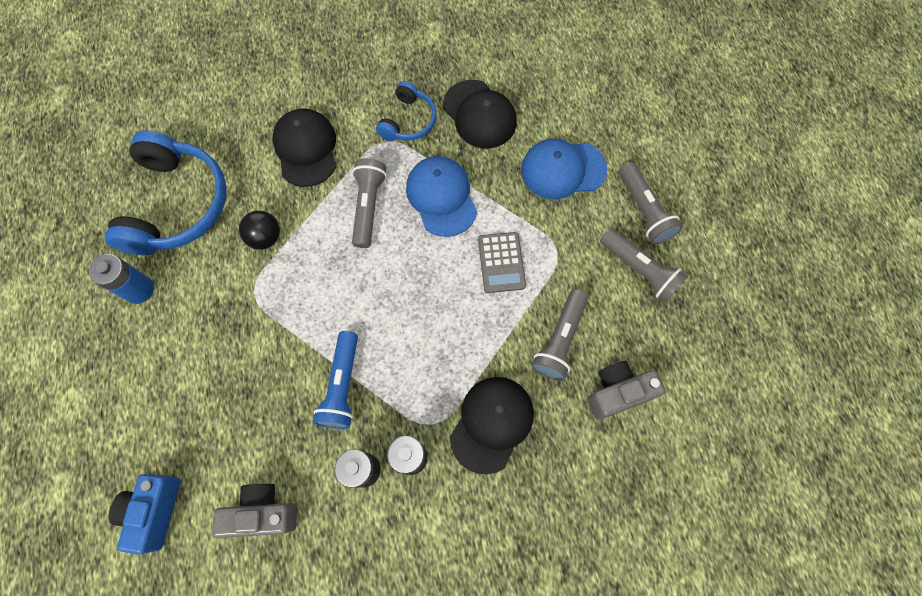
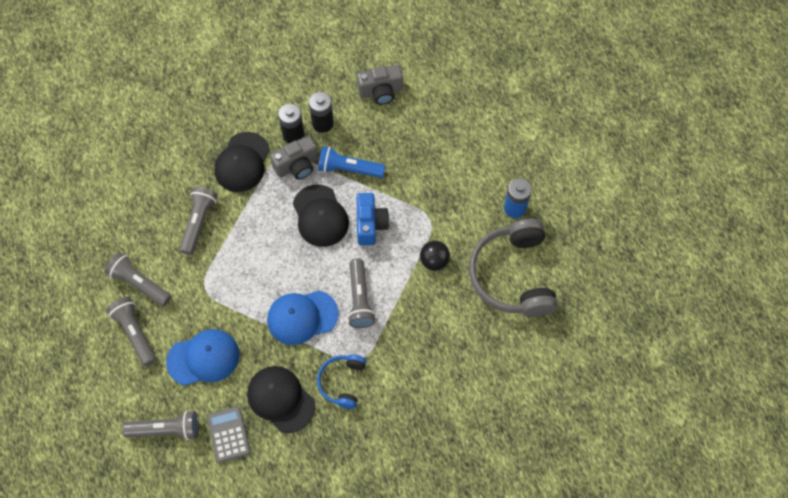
camera: 170 degrees right, 5 degrees down
(155, 511) = (448, 82): blue camera -> blue camera (370, 224)
(177, 204) = (513, 275): blue headphones -> grey headphones
(306, 149) = (424, 340): black cap -> black cap (320, 216)
(342, 386) = (349, 169): blue flashlight -> blue flashlight turned 75 degrees counterclockwise
(441, 197) = (302, 317): blue cap -> blue cap turned 105 degrees clockwise
(501, 262) = (247, 272): grey calculator -> grey calculator (228, 434)
(607, 104) = (166, 429): none -> grey flashlight
(617, 392) = (156, 195): grey camera -> grey camera (297, 165)

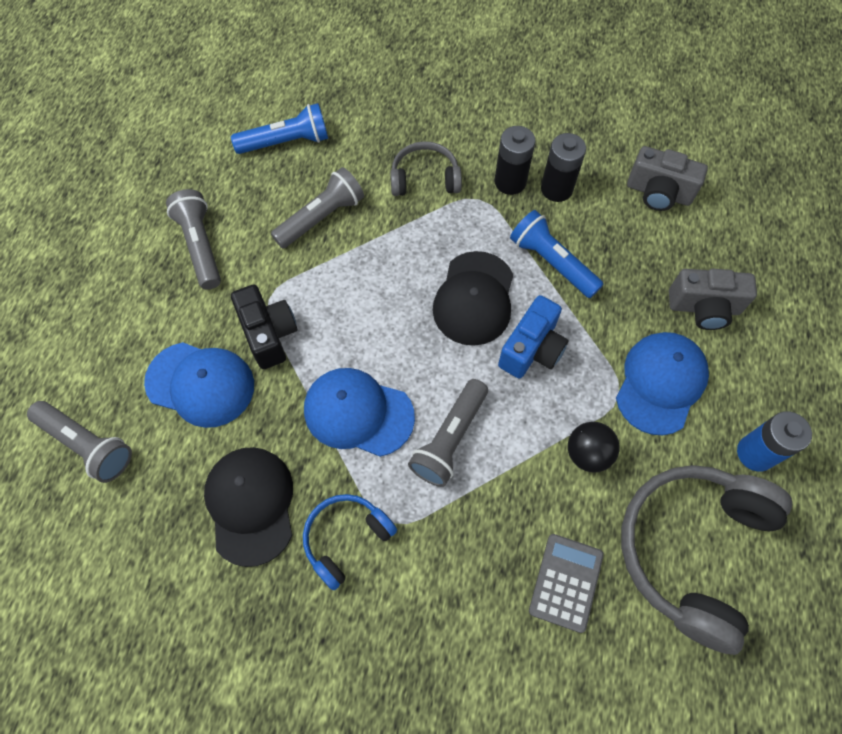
camera: 35 degrees right, 0 degrees up
(135, 333) = (149, 300): grey flashlight -> none
(141, 189) = (286, 142): none -> blue flashlight
(220, 307) = (269, 334): none -> black camera
(228, 434) = (152, 505): grey calculator -> grey calculator (566, 582)
(242, 162) = (425, 178): black cap -> grey headphones
(297, 165) = (488, 220): grey camera -> grey camera (703, 308)
(448, 201) = (660, 383): none -> blue cap

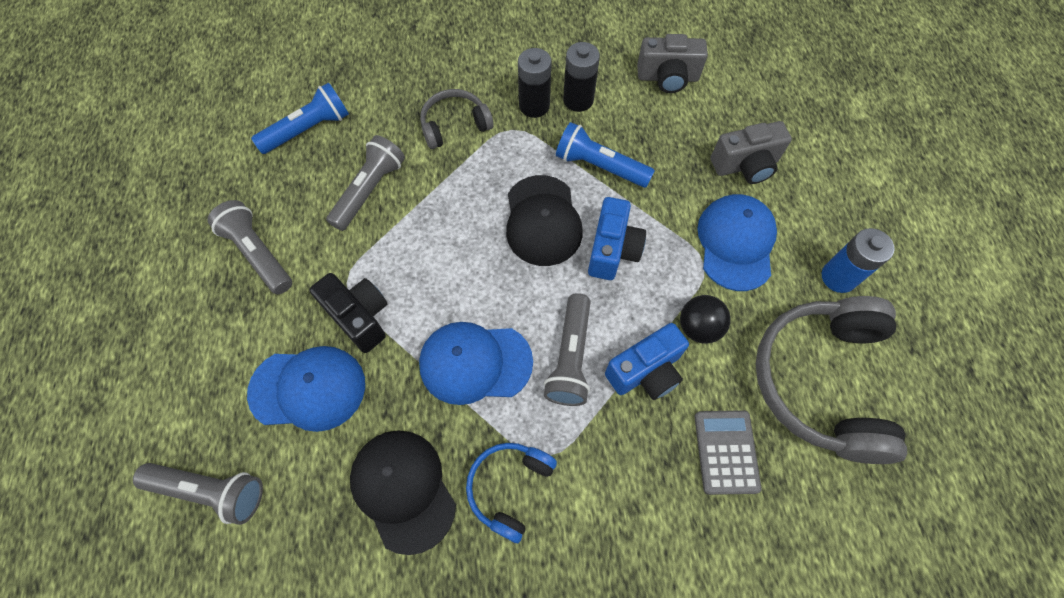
camera: 20 degrees left, 0 degrees up
(517, 477) = (645, 371): none -> blue camera

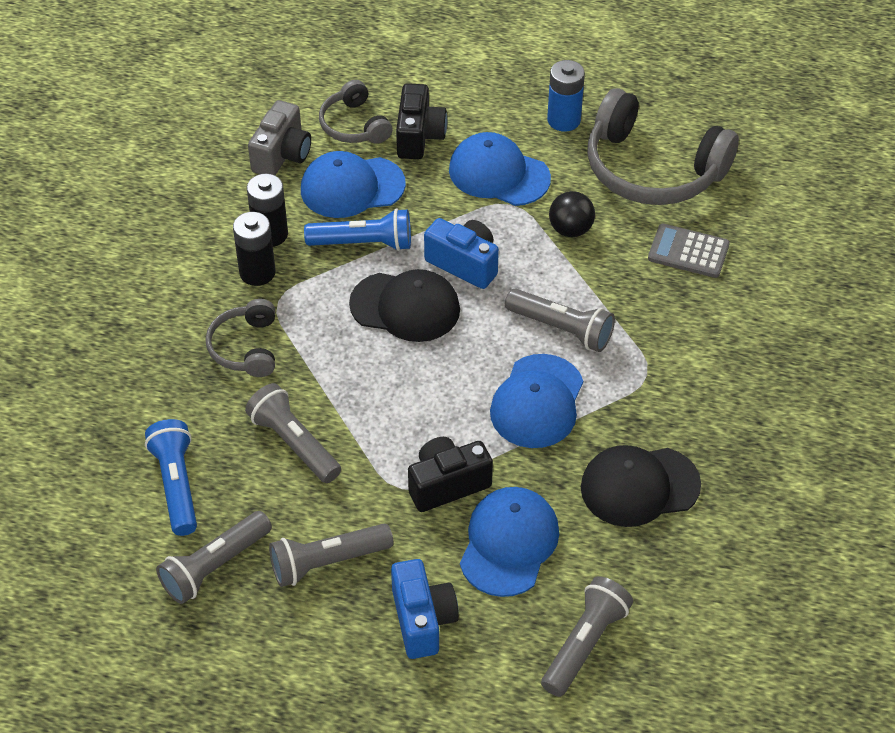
camera: 70 degrees left, 15 degrees down
(239, 180) = (214, 566): none -> grey flashlight
(509, 487) = (666, 407): blue headphones -> none
(599, 166) = (363, 243): blue flashlight -> blue flashlight turned 135 degrees counterclockwise
(645, 371) = (597, 280): blue camera -> blue camera (422, 620)
(658, 137) = (352, 187): none -> blue cap
(730, 114) = (354, 125): none -> grey headphones
(745, 165) = (419, 136): grey camera -> black camera

